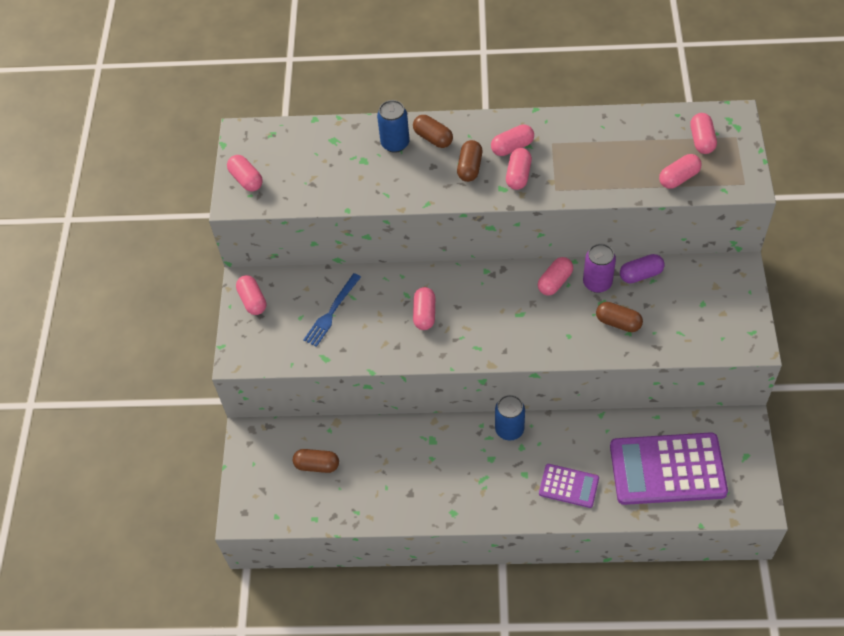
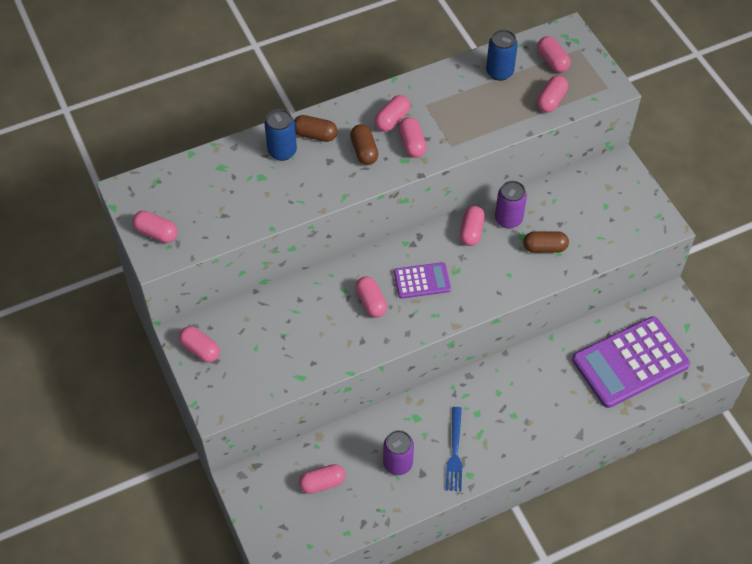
camera: 30 degrees left, 0 degrees up
(317, 465) = (322, 483): brown capsule -> pink capsule
(332, 312) = (283, 332): blue fork -> blue fork (454, 452)
(393, 475) = (398, 463): none -> purple can
(509, 429) = (479, 381): blue can -> blue can (499, 72)
(568, 486) = (556, 410): purple calculator -> purple calculator (422, 281)
(640, 274) = (541, 199): purple capsule -> none

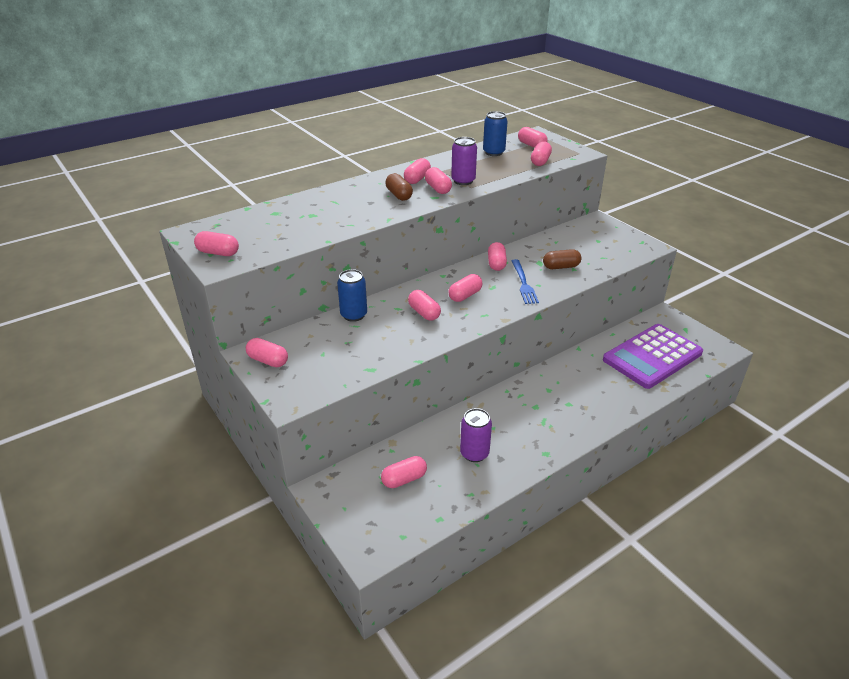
camera: 10 degrees left, 20 degrees down
(282, 151) = (328, 201): blue can -> blue can (354, 315)
(315, 135) = (354, 191): brown capsule -> none
(422, 281) = (465, 295): purple calculator -> pink capsule
(454, 452) = (525, 437): blue fork -> blue fork (523, 283)
(508, 219) = (524, 254): purple can -> purple can (463, 181)

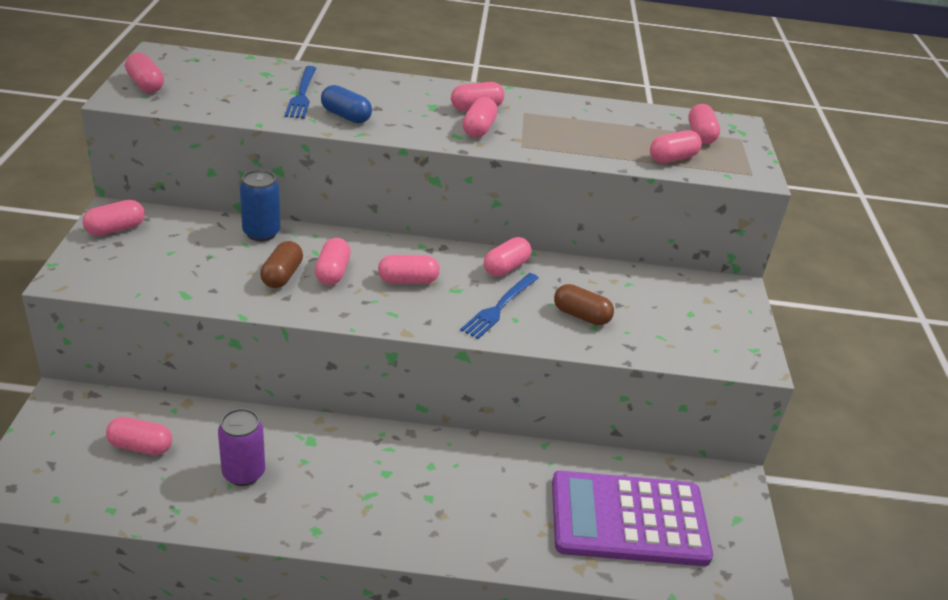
camera: 35 degrees right, 0 degrees up
(268, 361) = (115, 229): pink capsule -> pink capsule turned 75 degrees clockwise
(318, 214) = (302, 94): none -> blue fork
(364, 214) = (346, 116): none -> blue capsule
(399, 195) = (421, 115): brown capsule -> brown capsule (282, 276)
(463, 181) = (526, 135): purple can -> none
(493, 152) = (631, 121): blue can -> none

